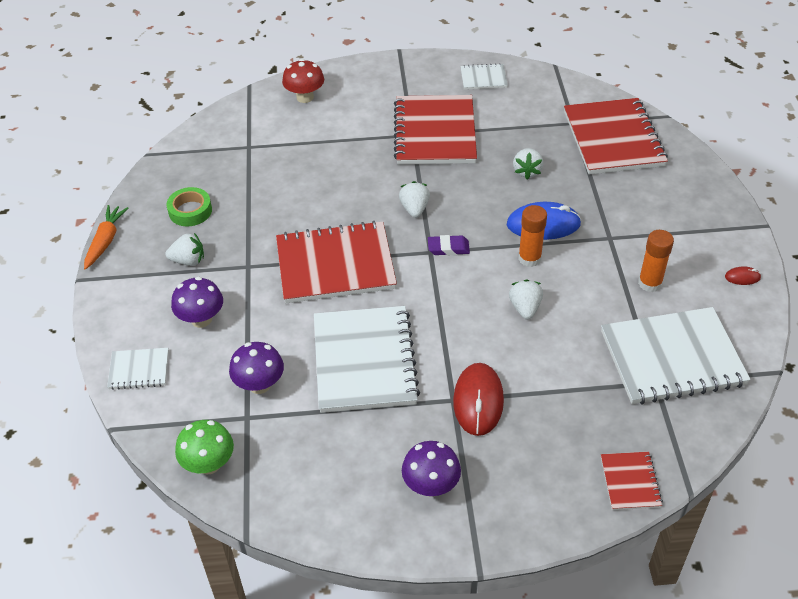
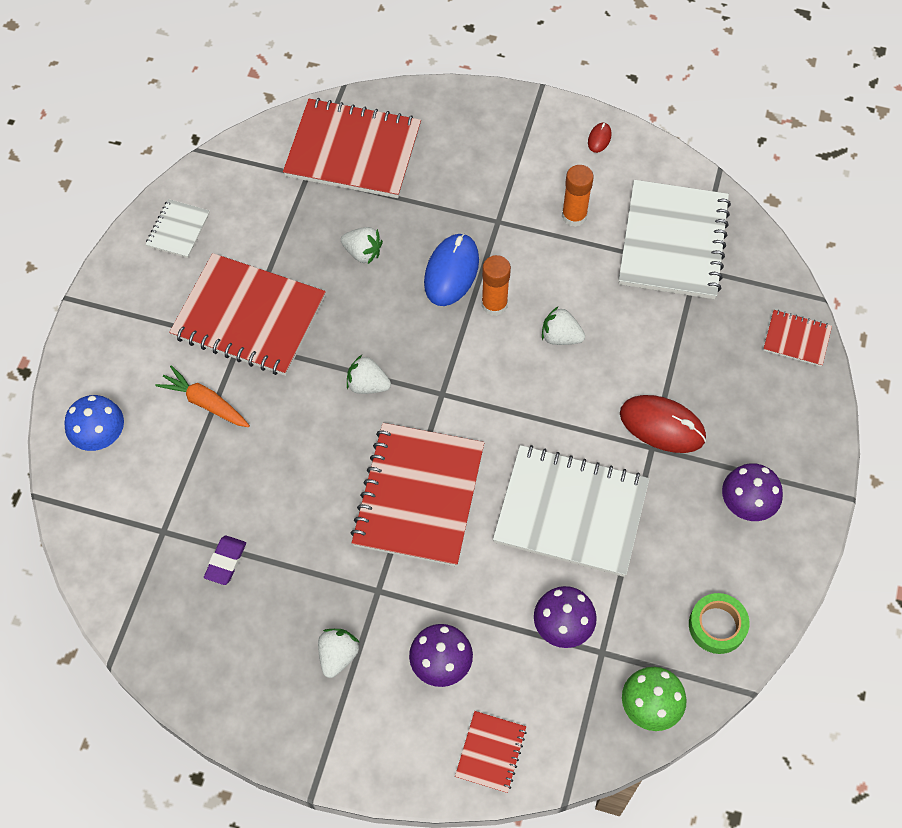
camera: 70 degrees left, 15 degrees up
(105, 241) = (256, 749): orange carrot -> orange carrot (205, 403)
(139, 370) = (491, 752): white notebook -> red notebook
(190, 211) = (250, 632): green tape -> green tape (717, 626)
(305, 97) = (101, 436): red mushroom -> blue mushroom
(448, 248) = (444, 374): purple eraser -> purple eraser (226, 561)

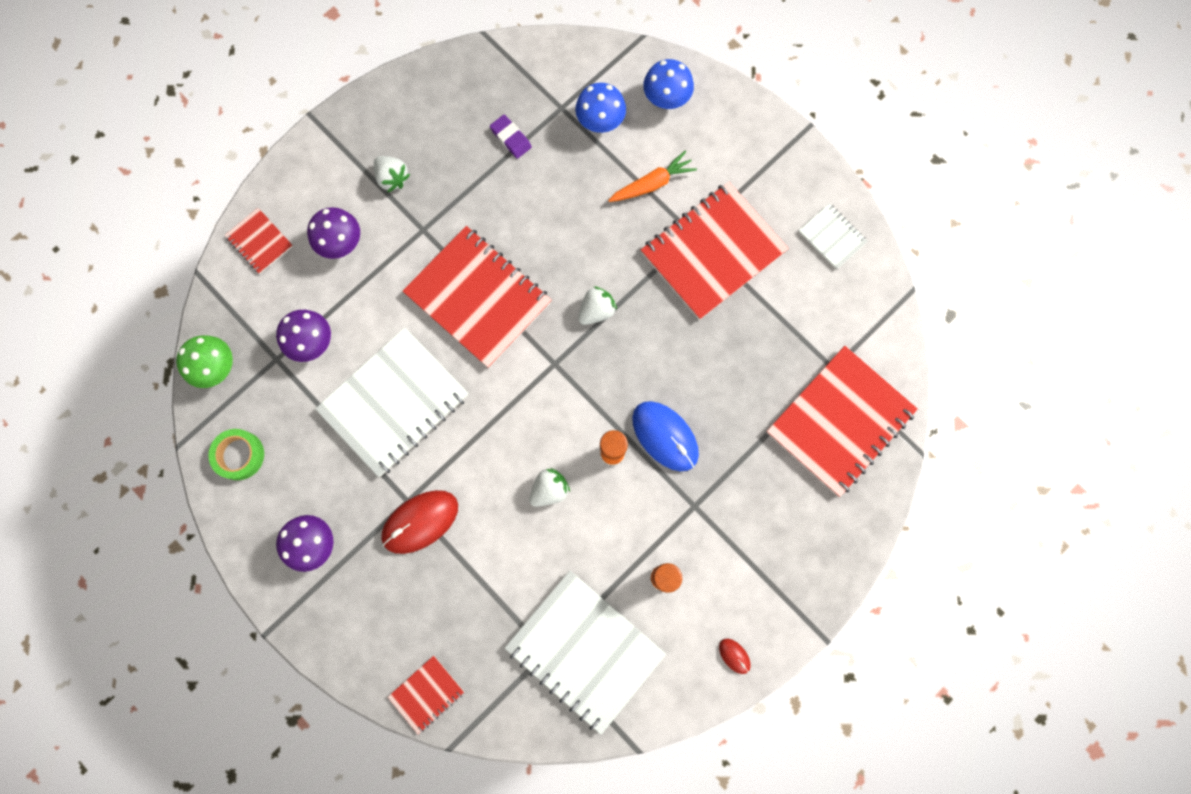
camera: 120 degrees right, 15 degrees up
(160, 485) = (600, 121): none -> blue mushroom
(363, 253) = (725, 373): white strawberry -> none

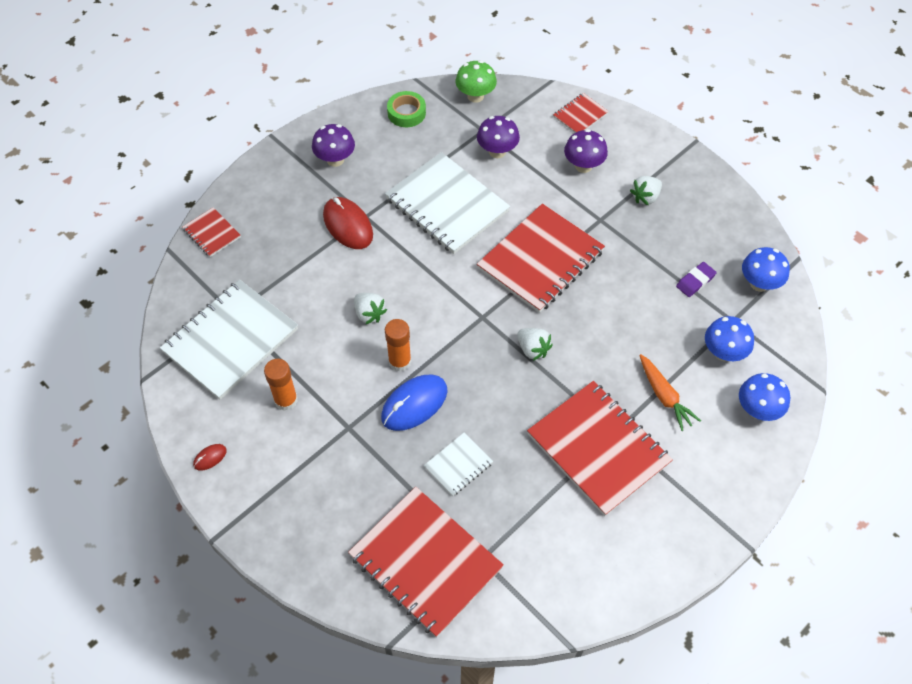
camera: 90 degrees right, 20 degrees down
(515, 75) = (759, 283): none -> blue mushroom
(832, 237) = (624, 564): white notebook -> white notebook (458, 465)

